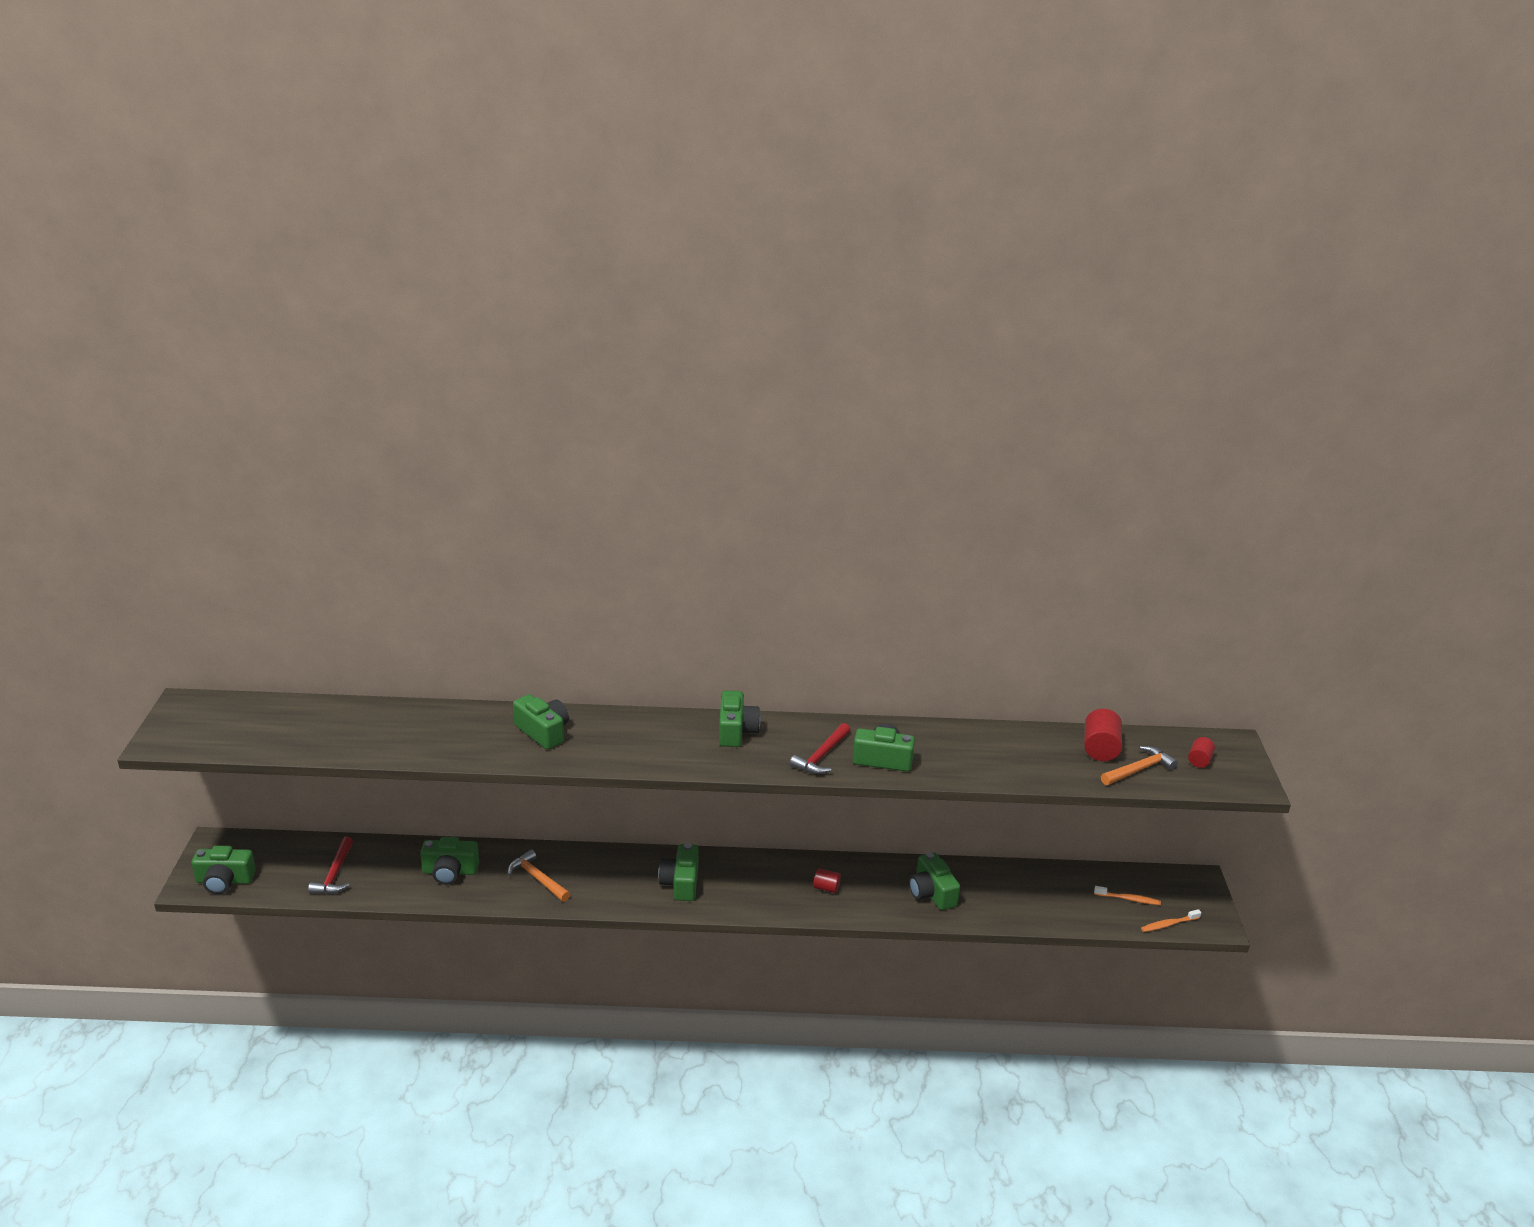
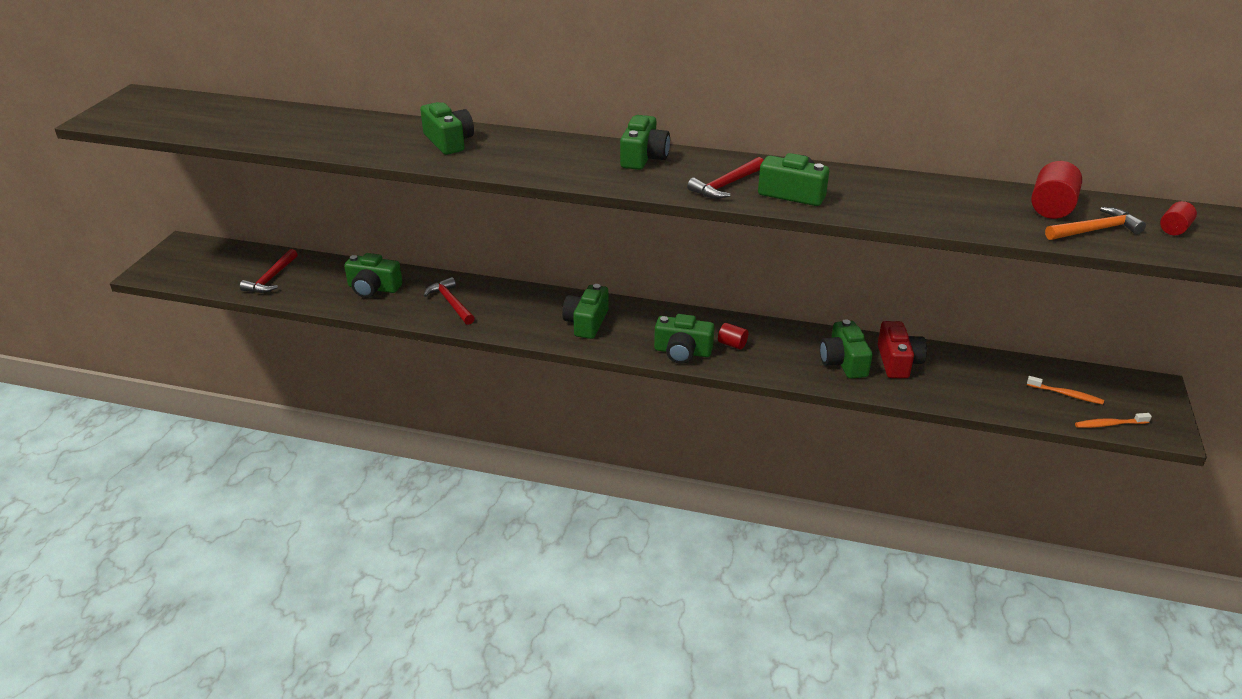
camera: 15 degrees right, 5 degrees up
(224, 881) = (176, 273): green camera -> green camera (682, 352)
(538, 878) = (451, 303): orange hammer -> red hammer
(979, 885) = (898, 362): none -> red camera

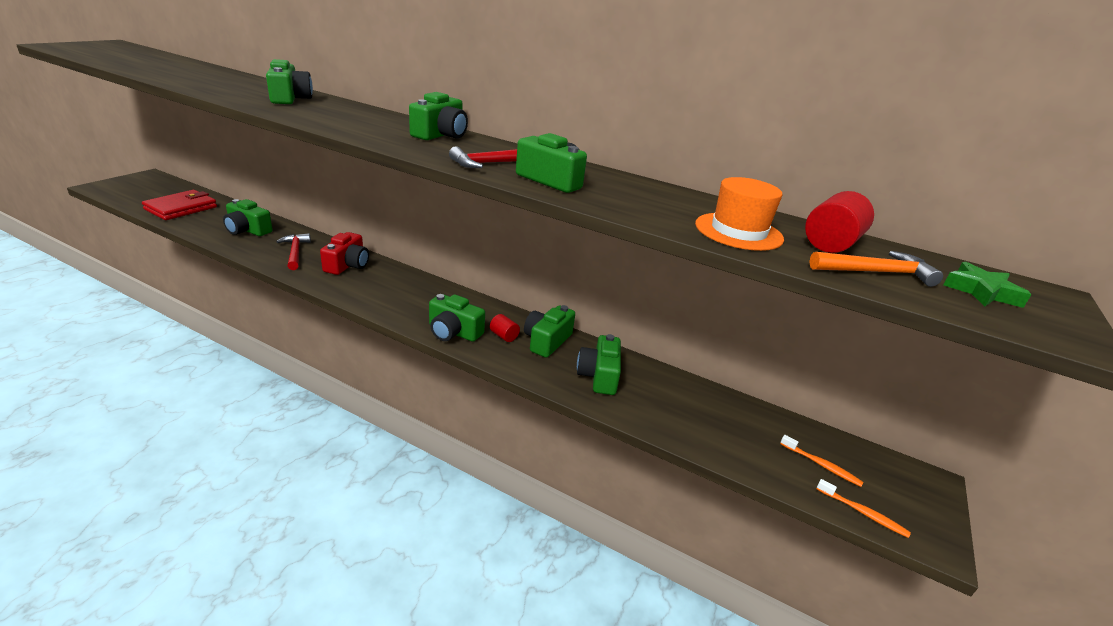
camera: 10 degrees right, 5 degrees down
(271, 278) = (181, 208): red hammer -> red wallet
(586, 322) = (390, 290): green camera -> green camera (547, 341)
(898, 362) = (654, 388): red camera -> red camera (347, 265)
(976, 214) = (738, 231): none -> orange hat
(1110, 424) = (862, 512): orange toothbrush -> orange toothbrush turned 150 degrees counterclockwise
(1174, 229) = (981, 291): red cylinder -> green star

